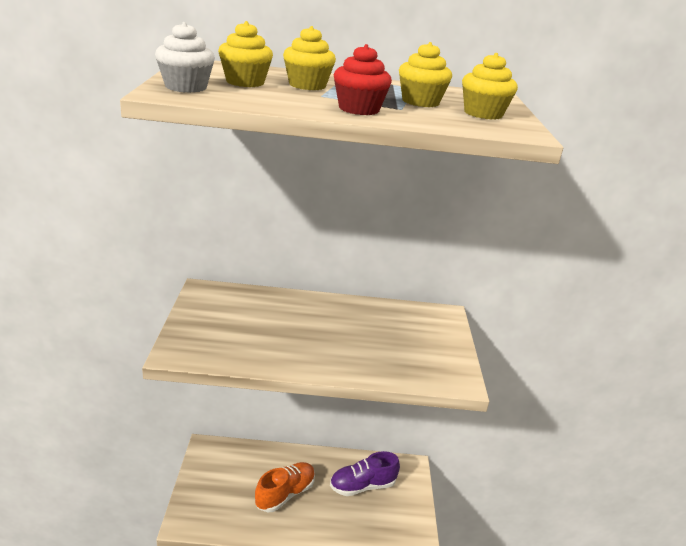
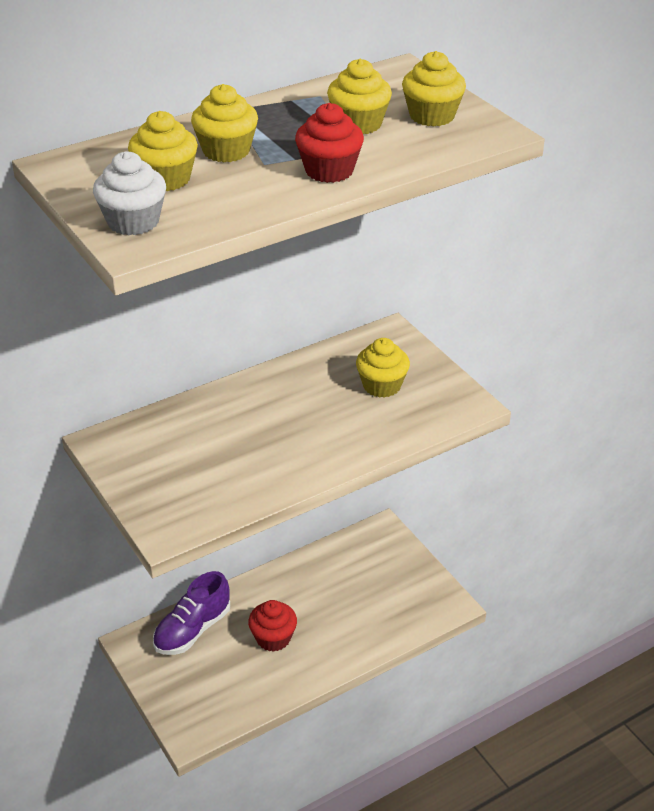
camera: 30 degrees left, 10 degrees up
(285, 494) = (273, 638): orange shoe -> red cupcake
(362, 486) = (347, 580): purple shoe -> purple shoe (192, 630)
(407, 340) = (382, 385): none -> yellow cupcake

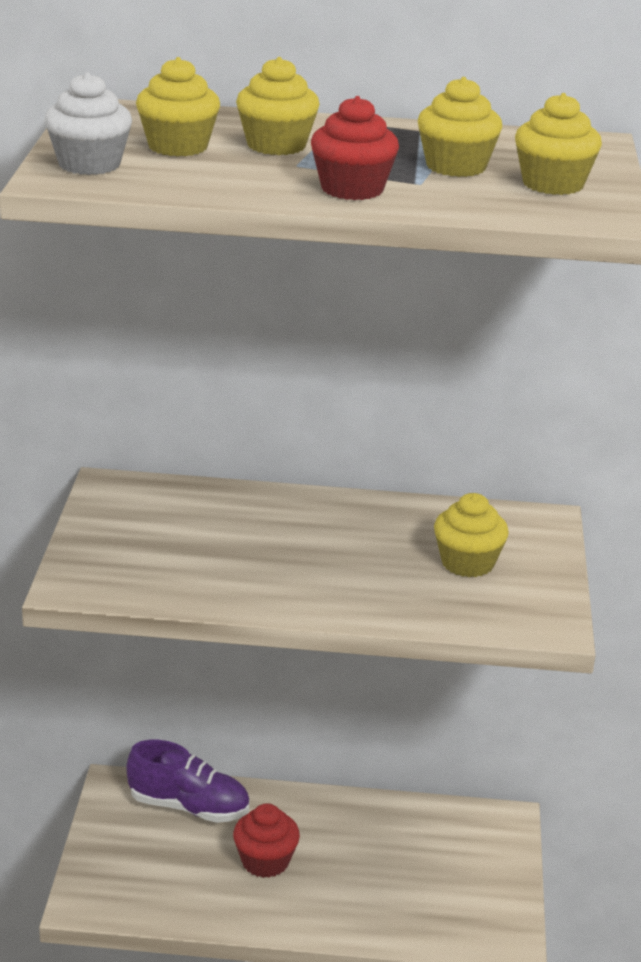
camera: 35 degrees right, 10 degrees down
(192, 630) = (189, 807): purple shoe -> purple shoe turned 150 degrees counterclockwise

